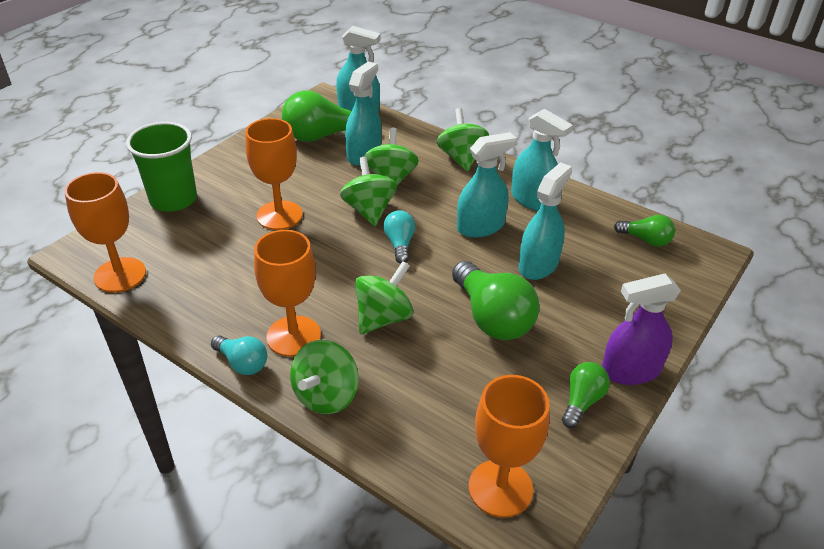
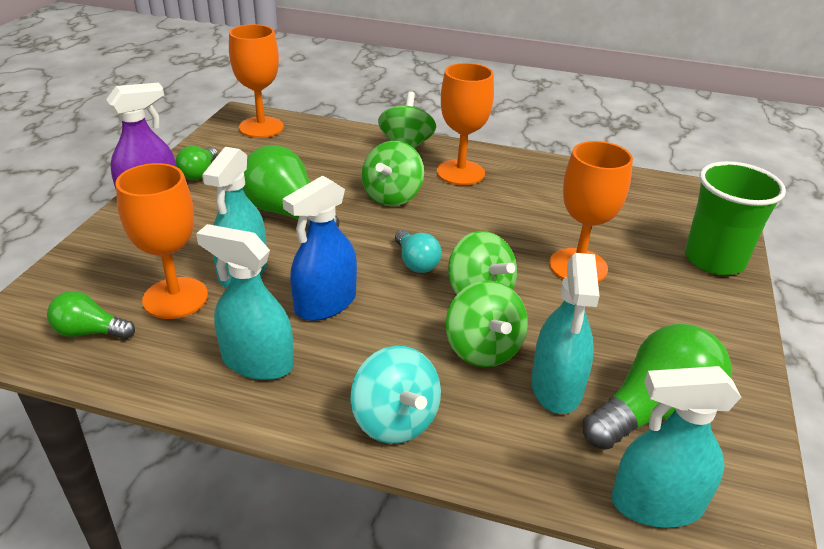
camera: 160 degrees right, 5 degrees down
(120, 275) = (655, 186): orange goblet -> orange goblet (175, 298)
(242, 363) = (484, 152): turquoise light bulb -> none
(461, 158) = (395, 421): green spinning top -> turquoise spinning top
(480, 227) = (325, 303): turquoise spray bottle -> blue spray bottle

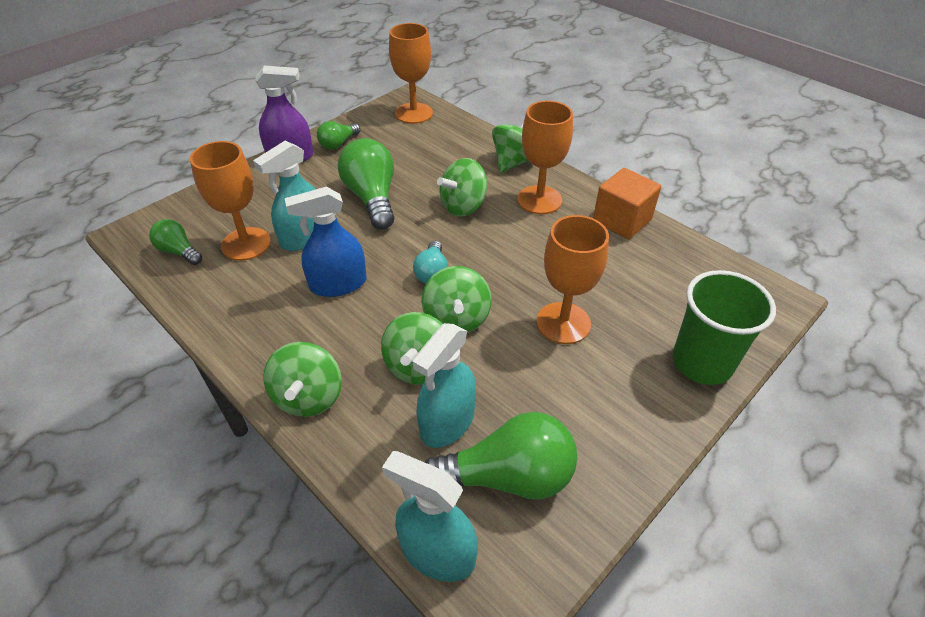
camera: 30 degrees right, 10 degrees up
(257, 362) = (258, 313): turquoise spray bottle -> none
(395, 421) = (308, 397): turquoise spinning top -> green spinning top
(548, 170) = (622, 220): none -> orange cube

